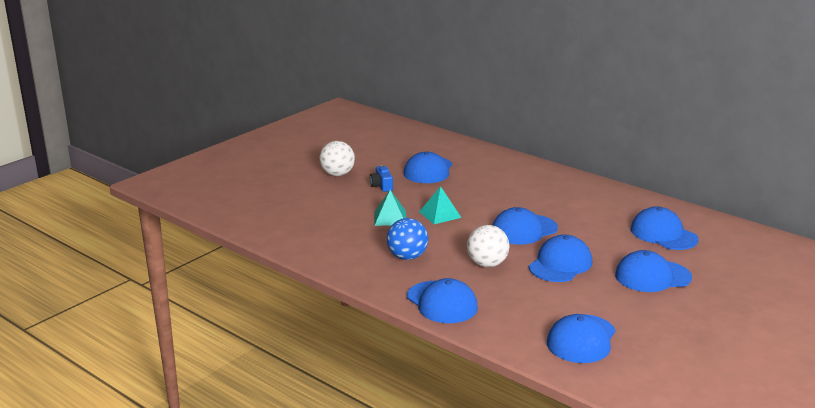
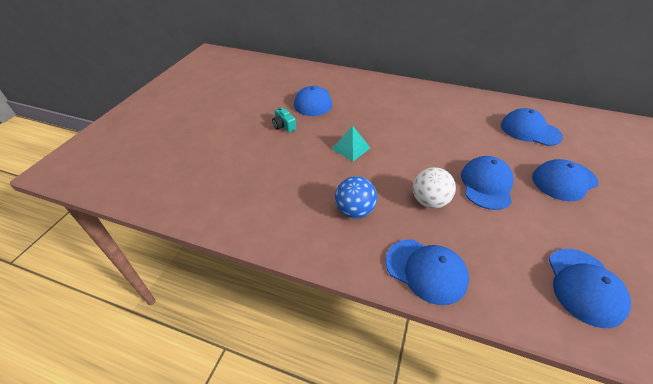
camera: 20 degrees left, 20 degrees up
(337, 174) = (239, 120): white ball -> none
(381, 186) = (284, 126): blue camera -> turquoise camera
(390, 218) = (311, 163): turquoise pyramid -> none
(524, 230) = (428, 150): blue cap -> none

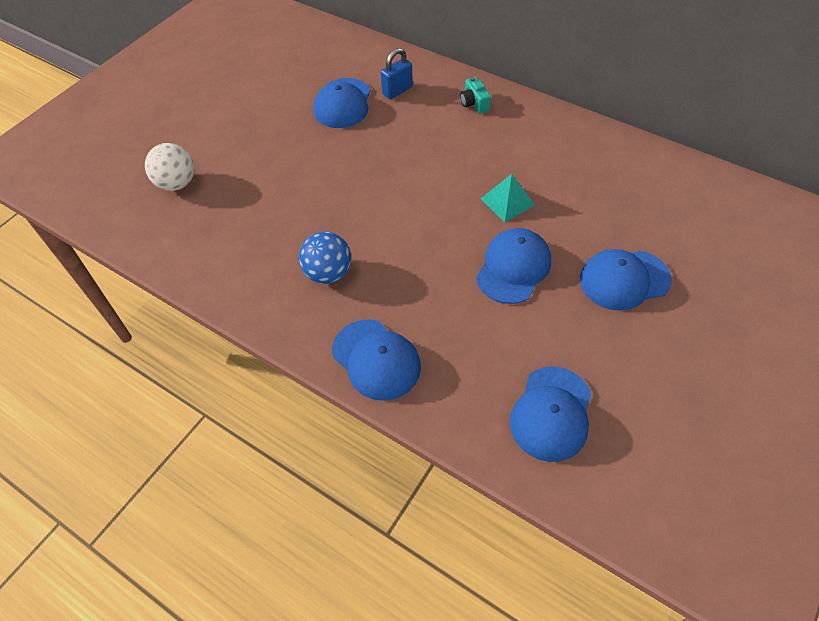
camera: 15 degrees right, 10 degrees up
(284, 126) = (288, 138): turquoise camera -> turquoise camera (474, 103)
(346, 90) = (397, 91): none -> blue padlock
(351, 148) = (362, 186): turquoise pyramid -> turquoise pyramid (507, 202)
(429, 201) = (426, 277): white ball -> white ball (177, 183)
(530, 130) = (629, 197): blue cap -> none

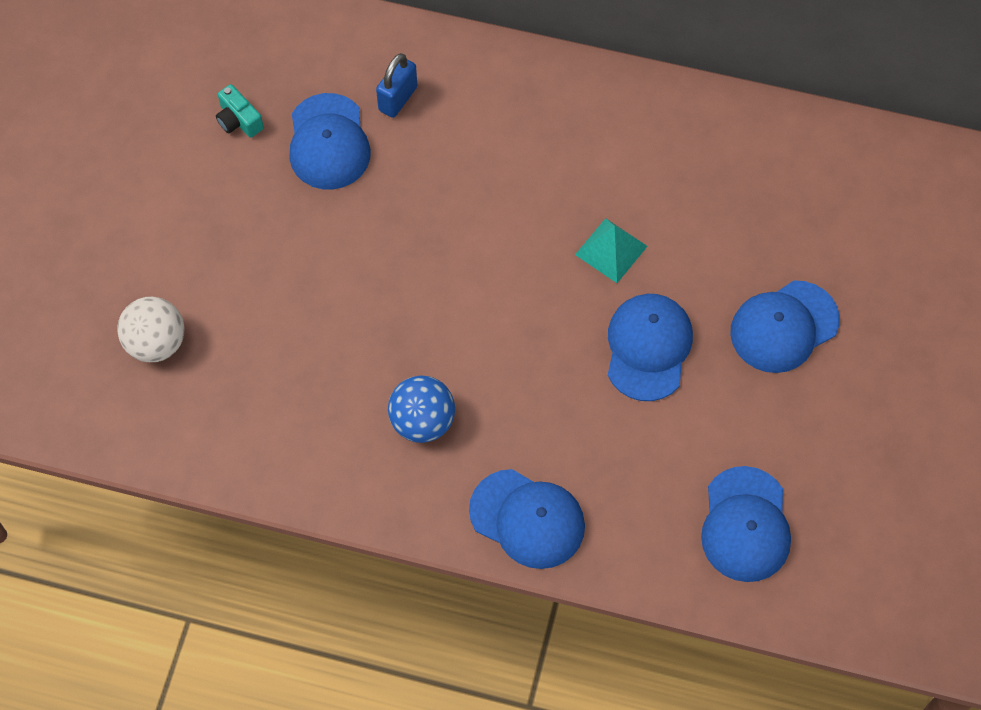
camera: 20 degrees left, 10 degrees up
(474, 103) = (515, 94): turquoise camera -> turquoise camera (239, 120)

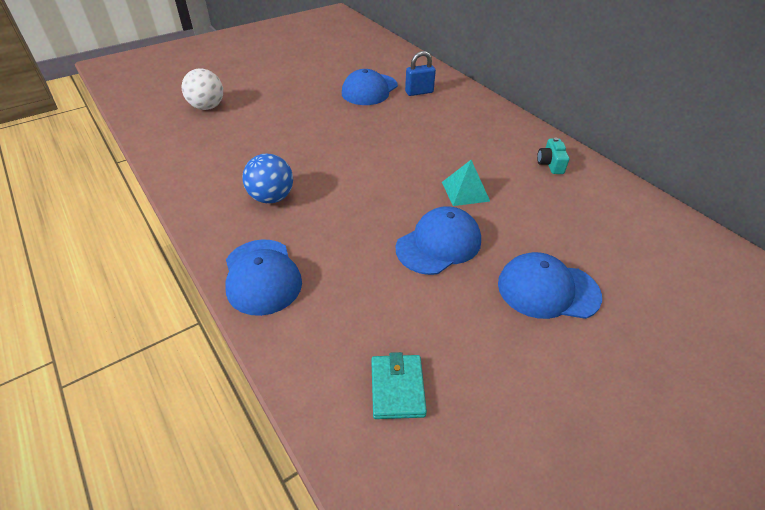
camera: 40 degrees right, 20 degrees down
(239, 120) = (341, 68): turquoise camera -> turquoise camera (550, 164)
(745, 524) = (397, 388): blue cap -> turquoise wallet

